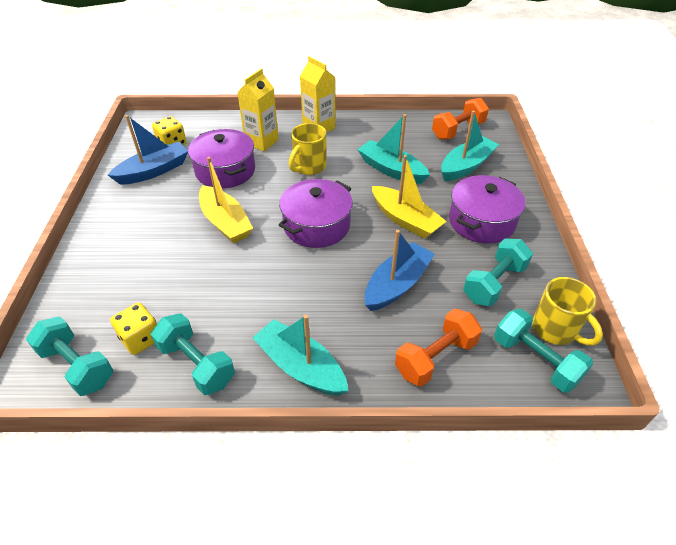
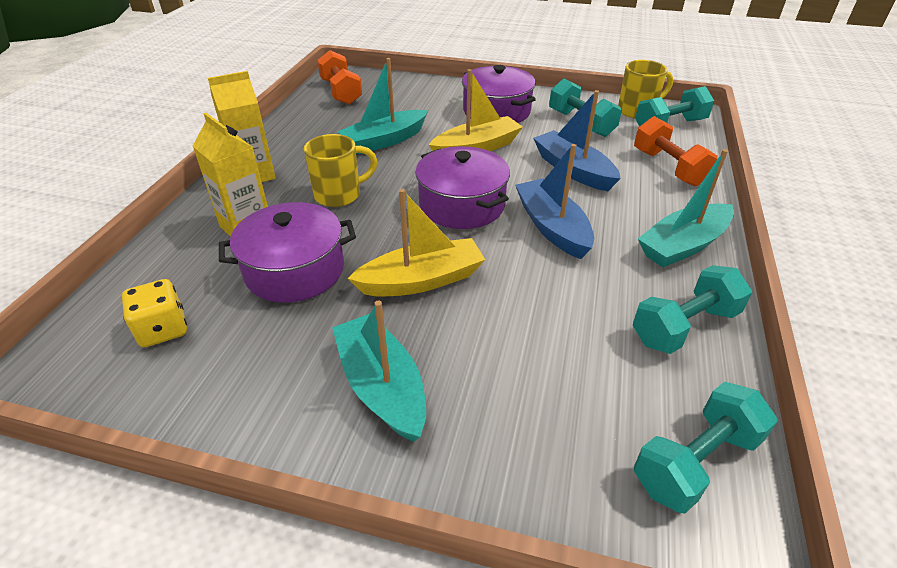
camera: 75 degrees left, 5 degrees down
(141, 339) = (641, 382): yellow dice -> none
(154, 171) = (233, 358): blue boat -> blue boat (552, 227)
(309, 167) = (340, 195): yellow mug -> yellow mug turned 75 degrees counterclockwise
(466, 166) = (406, 101): turquoise boat -> turquoise boat (382, 386)

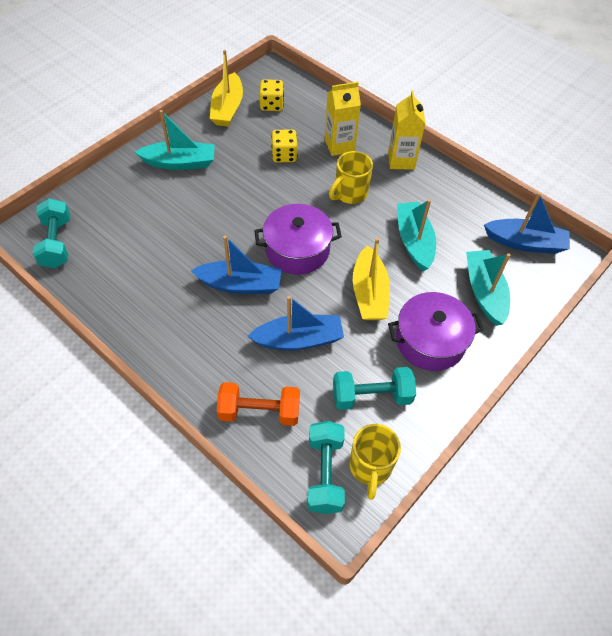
camera: 115 degrees right, 15 degrees up
(295, 270) = (284, 155): purple pot -> yellow dice
(340, 195) = (350, 194): yellow mug -> yellow mug turned 45 degrees clockwise
(341, 92) = (525, 243): orange dumbbell -> blue boat
(421, 280) = (238, 201): yellow boat -> yellow boat (227, 108)
(683, 245) = (171, 345): turquoise boat -> turquoise boat (484, 292)
(684, 326) = (116, 294): turquoise dumbbell -> none

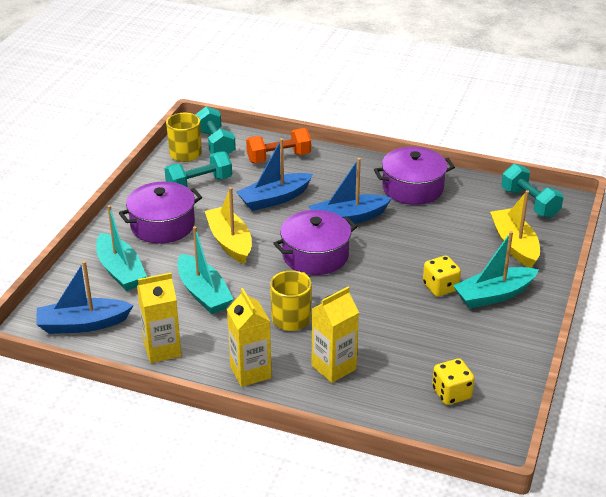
camera: 160 degrees right, 20 degrees down
(148, 303) = (412, 188): none -> purple pot
(227, 108) = (500, 371): yellow boat -> yellow boat (514, 245)
(284, 155) = (390, 336): yellow dice -> yellow dice (440, 287)
(462, 199) = (162, 349): none -> yellow carton

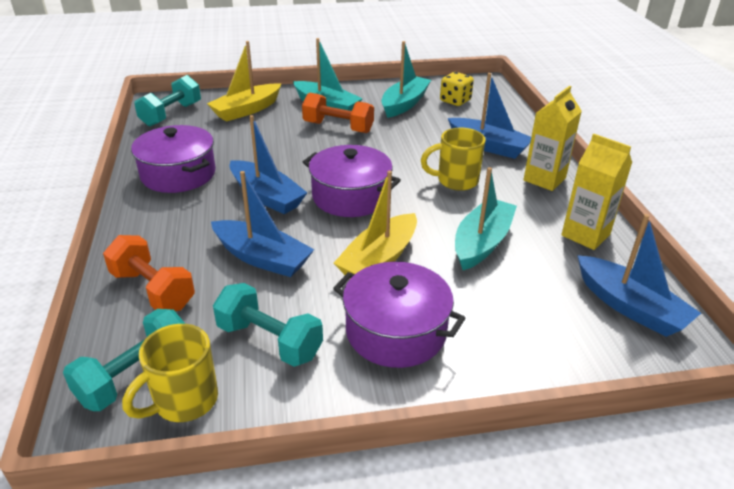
camera: 120 degrees left, 0 degrees up
(120, 271) = (518, 324): turquoise boat -> turquoise boat (404, 104)
(333, 367) = (488, 146): yellow carton -> blue boat
(440, 287) = (338, 127): yellow dice -> orange dumbbell

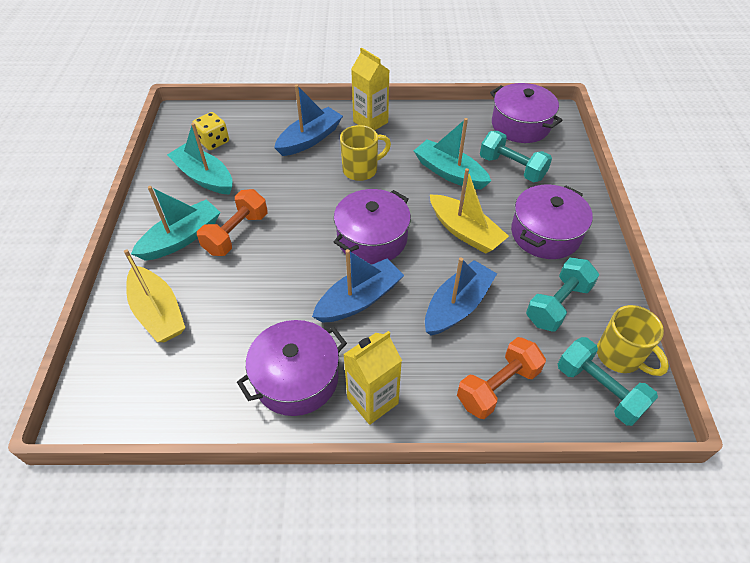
camera: 80 degrees left, 15 degrees up
(171, 114) = (134, 396): turquoise dumbbell -> turquoise dumbbell (512, 168)
(455, 181) = (361, 169): yellow mug -> yellow mug turned 120 degrees counterclockwise
(585, 235) = (446, 122): yellow carton -> yellow carton (372, 400)
(630, 307) = (520, 125): blue boat -> purple pot

